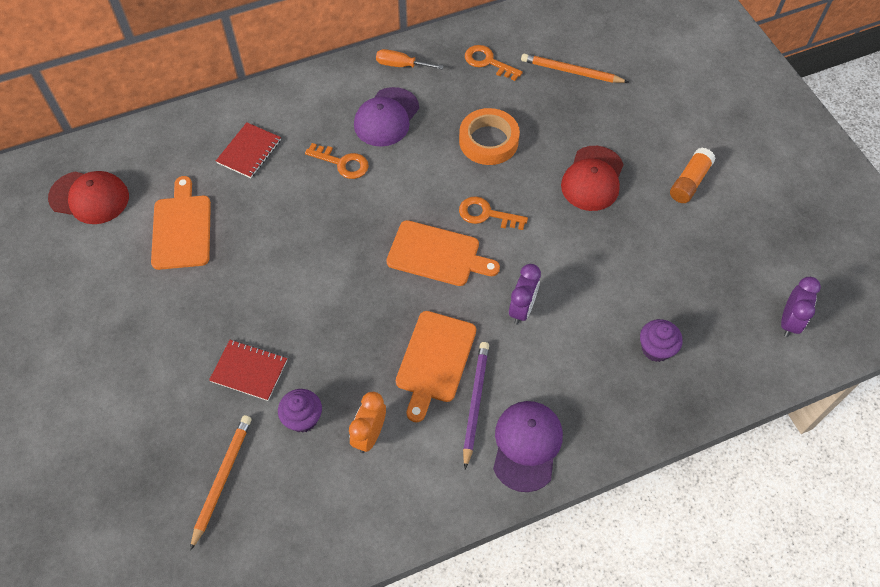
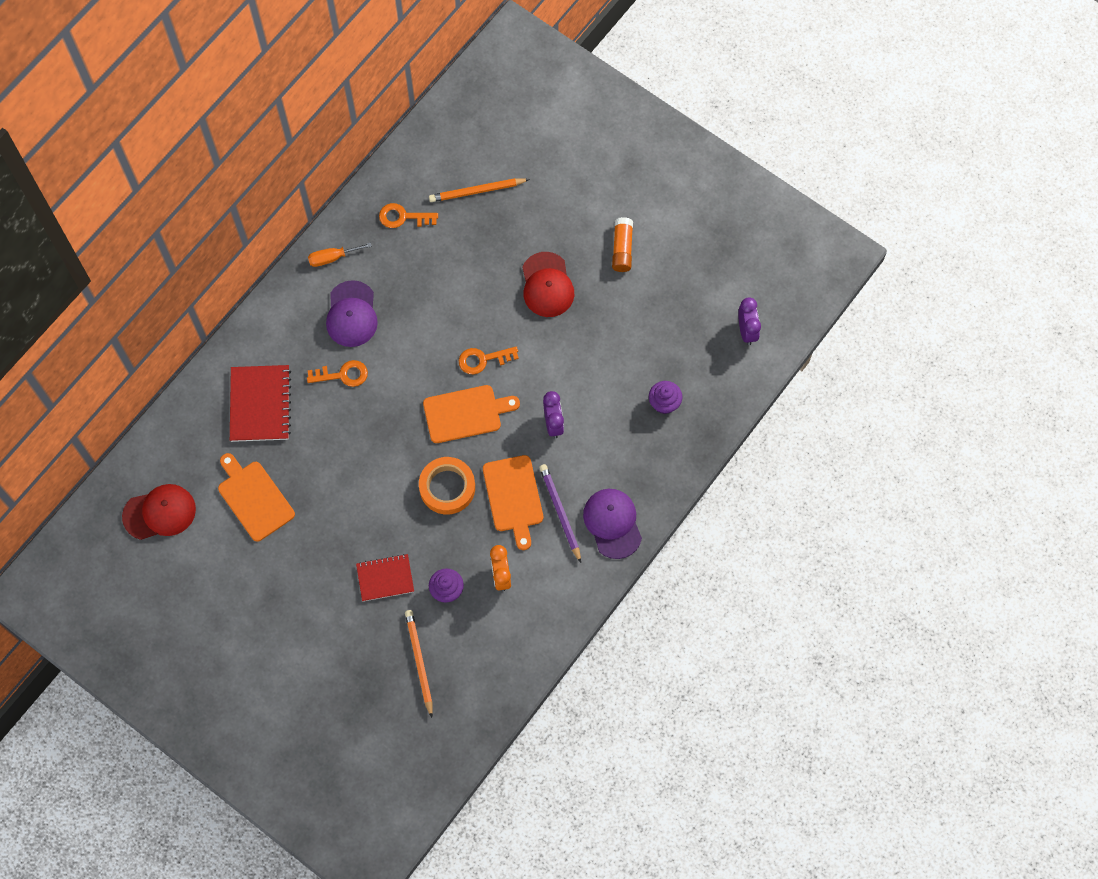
camera: 30 degrees left, 10 degrees up
(249, 151) = (260, 404): red notebook -> red notebook, size x1.53
(488, 141) = (447, 293): orange tape -> orange tape (447, 487)

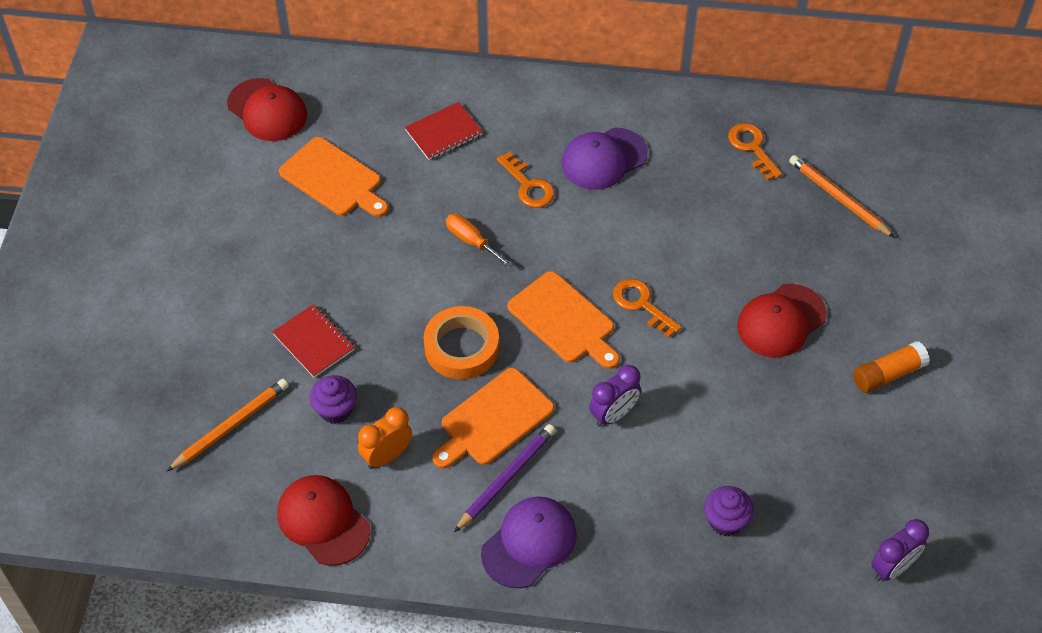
camera: 60 degrees right, 15 degrees down
(254, 498) = (333, 179): orange cutting board -> orange cutting board turned 105 degrees clockwise
(260, 404) = (443, 132): red notebook -> red notebook, size x0.65
(332, 258) = (655, 111): orange screwdriver -> orange screwdriver (471, 241)
(525, 637) = (323, 521): none -> red cap

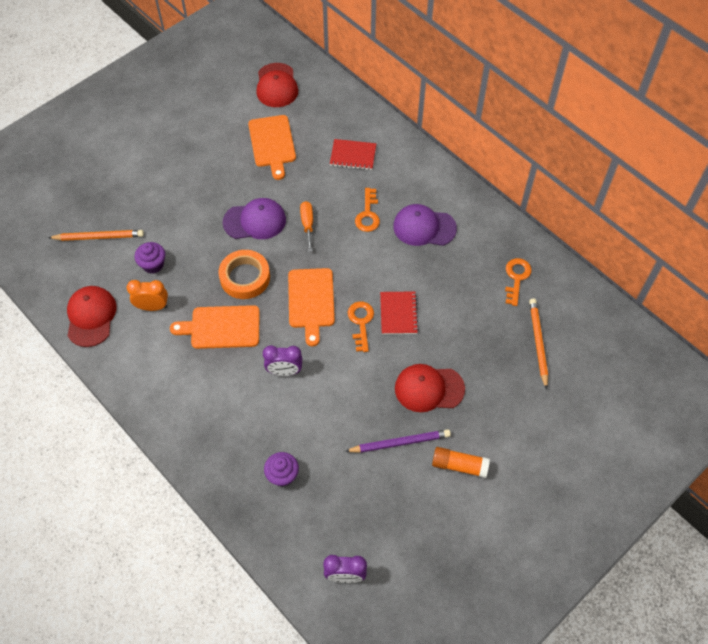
camera: 40 degrees right, 5 degrees up
(313, 342) = (177, 222): red notebook -> red notebook (398, 314)
(506, 478) = (196, 363): purple pencil -> purple pencil (400, 443)
(529, 543) = (173, 405): purple cap -> purple cap (255, 221)

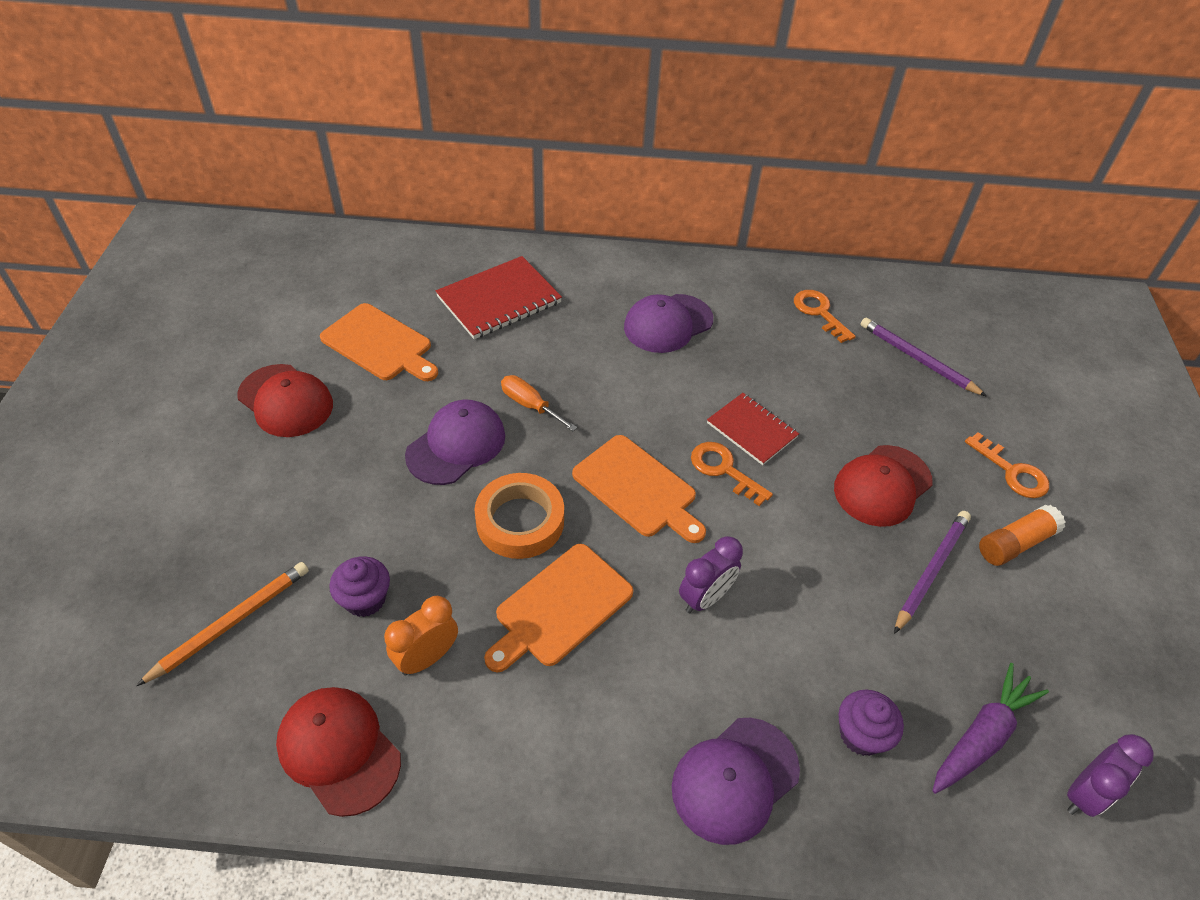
camera: 45 degrees left, 10 degrees down
(214, 447) = (735, 779): none -> purple cap
(276, 85) = (314, 280): red cap -> red cap (286, 401)
(331, 519) = (981, 736): none -> purple carrot
(353, 155) = (499, 300): red notebook -> red notebook, size x1.53
(368, 214) = (589, 349): orange key -> orange key (1012, 471)
(538, 343) = (917, 359): orange pencil -> purple pencil

